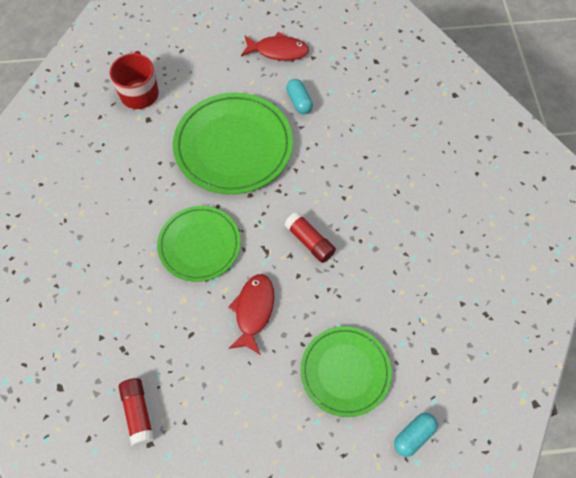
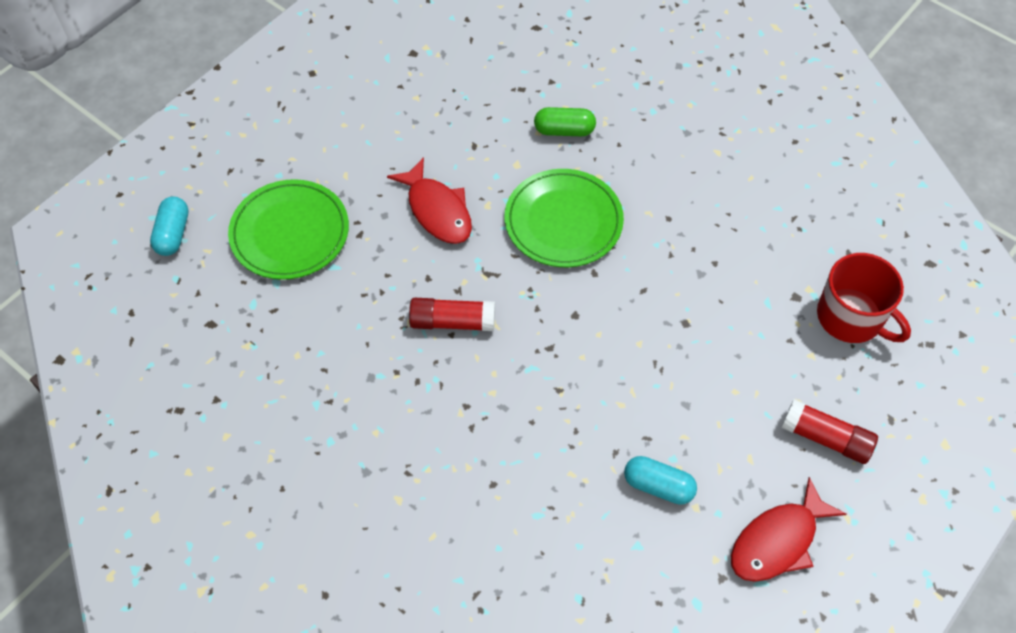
camera: 135 degrees right, 5 degrees down
(134, 297) = (564, 130): none -> green capsule
(138, 413) = (448, 62): red glue stick -> red glue stick (826, 438)
(233, 146) = (662, 353): green plate -> none

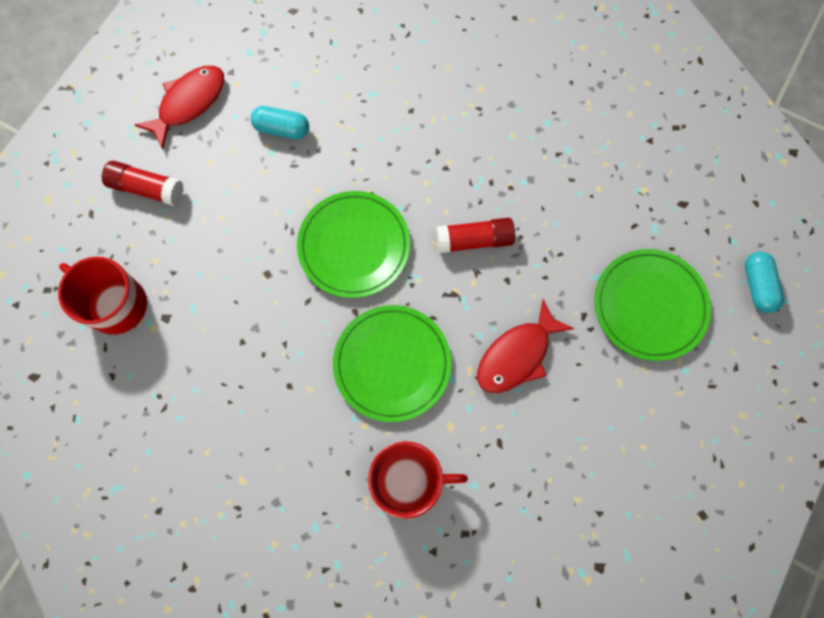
camera: 170 degrees right, 15 degrees up
(437, 210) = (517, 355): red fish -> red fish turned 90 degrees counterclockwise
(564, 130) = (408, 481): green capsule -> red mug
(586, 336) = (354, 246): none -> green plate

